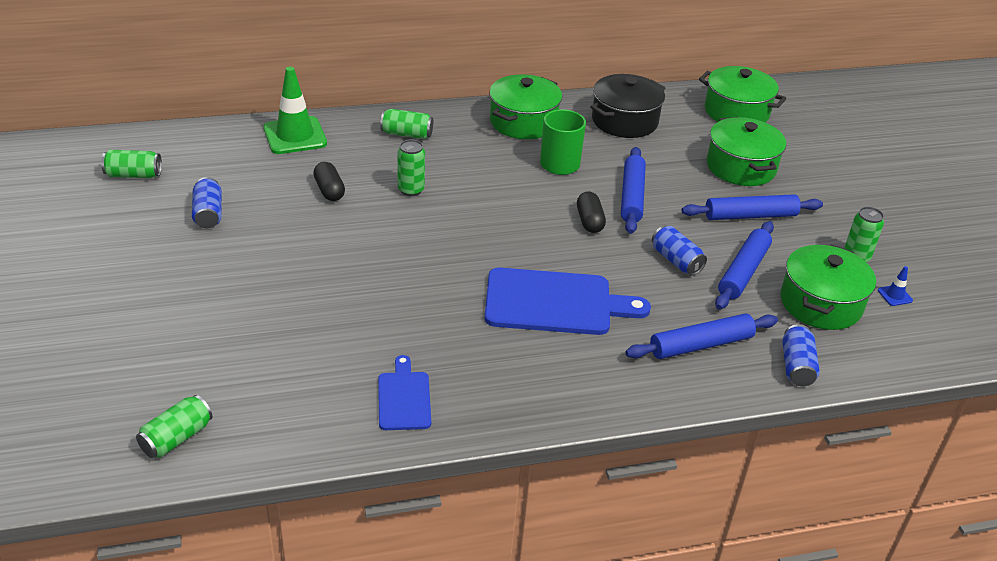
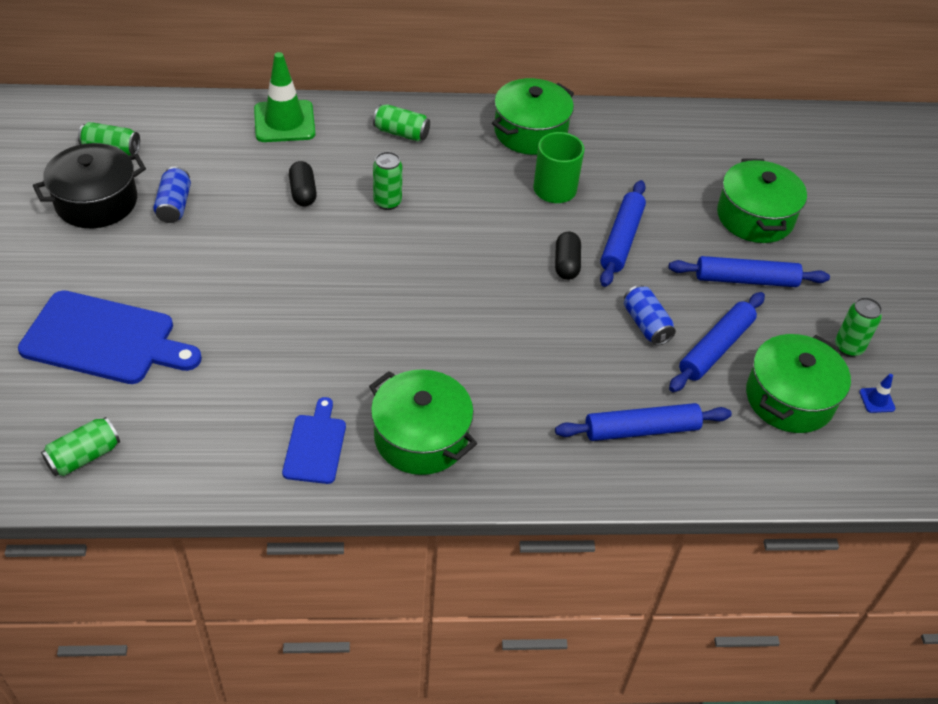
camera: 10 degrees right, 10 degrees up
(555, 303) = (500, 358): blue cutting board -> blue cutting board (104, 339)
(624, 121) = (642, 143): black pot -> black pot (96, 202)
(736, 112) = (772, 146): green pot -> green pot (421, 437)
(796, 366) = (738, 470): blue can -> none

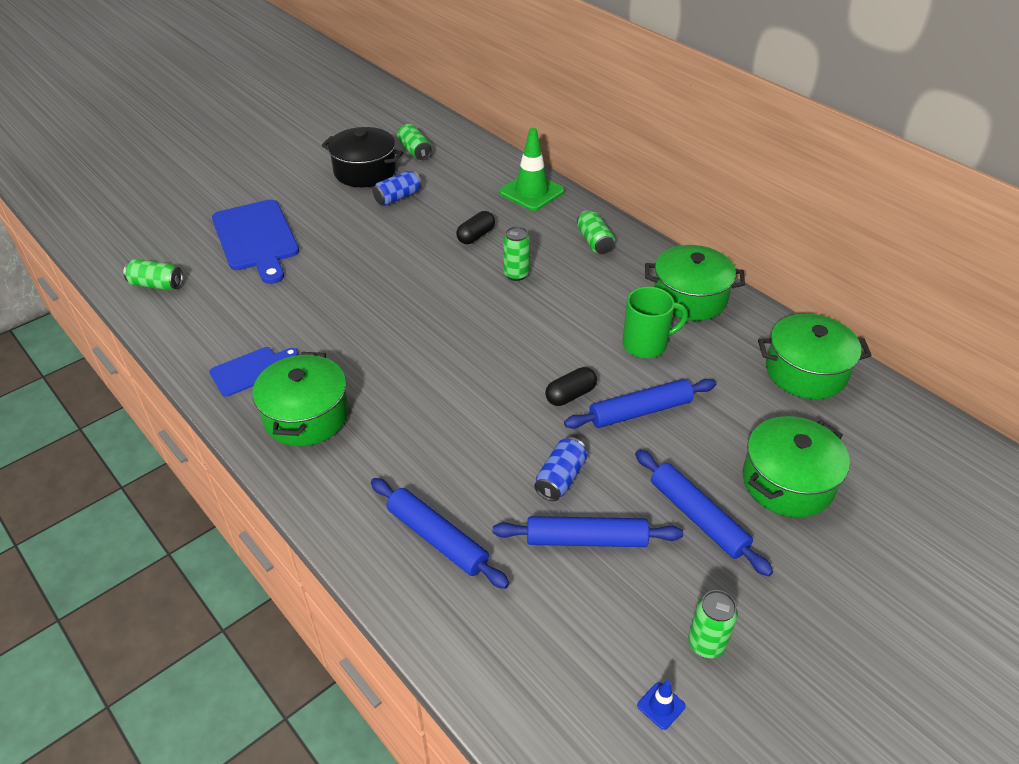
camera: 55 degrees right, 5 degrees down
(789, 398) = (584, 628): green pot -> green pot (806, 371)

